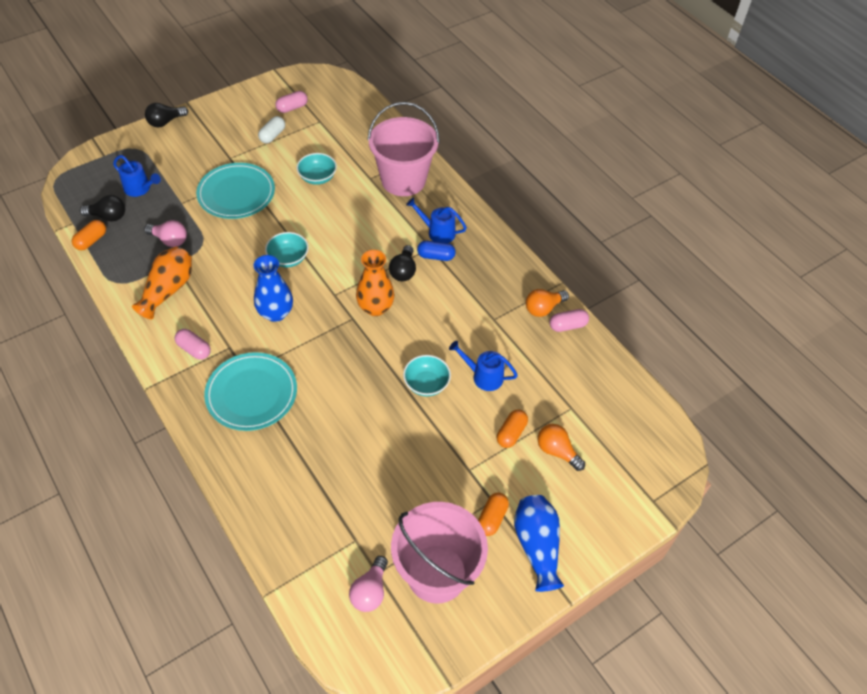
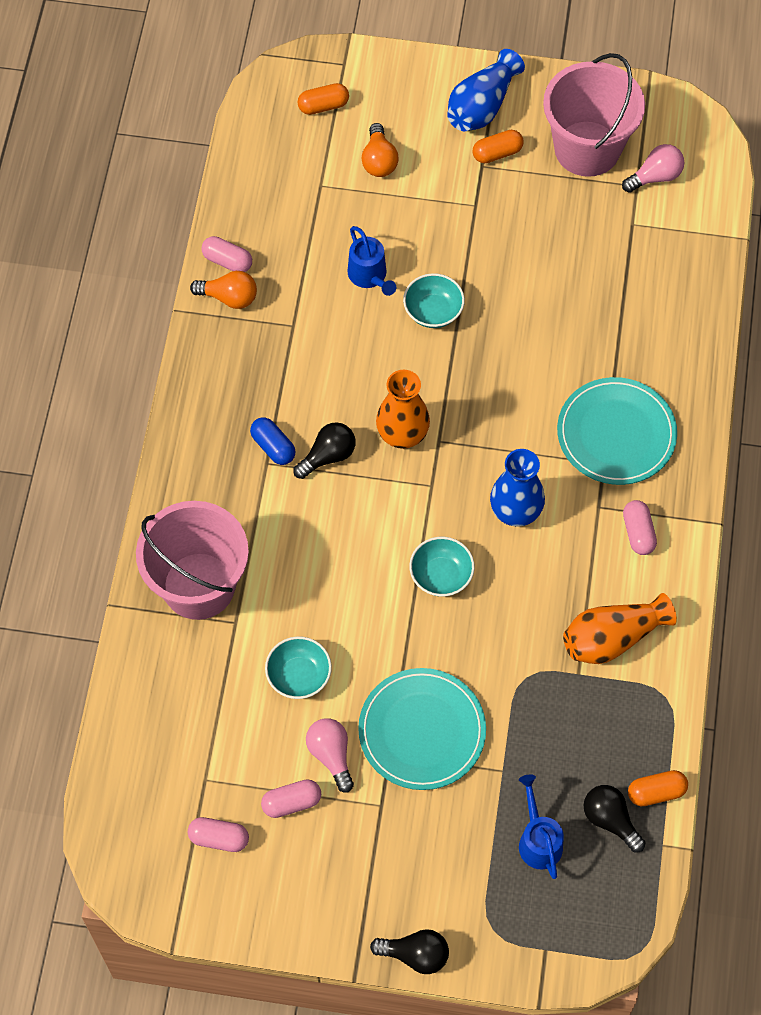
camera: 135 degrees left, 10 degrees up
(170, 240) = (559, 716): pink light bulb -> pink light bulb (331, 755)
(272, 135) = (291, 802): white capsule -> pink capsule
(437, 232) = (238, 477): blue watering can -> none
(511, 433) = (402, 206): orange capsule -> orange capsule (323, 106)

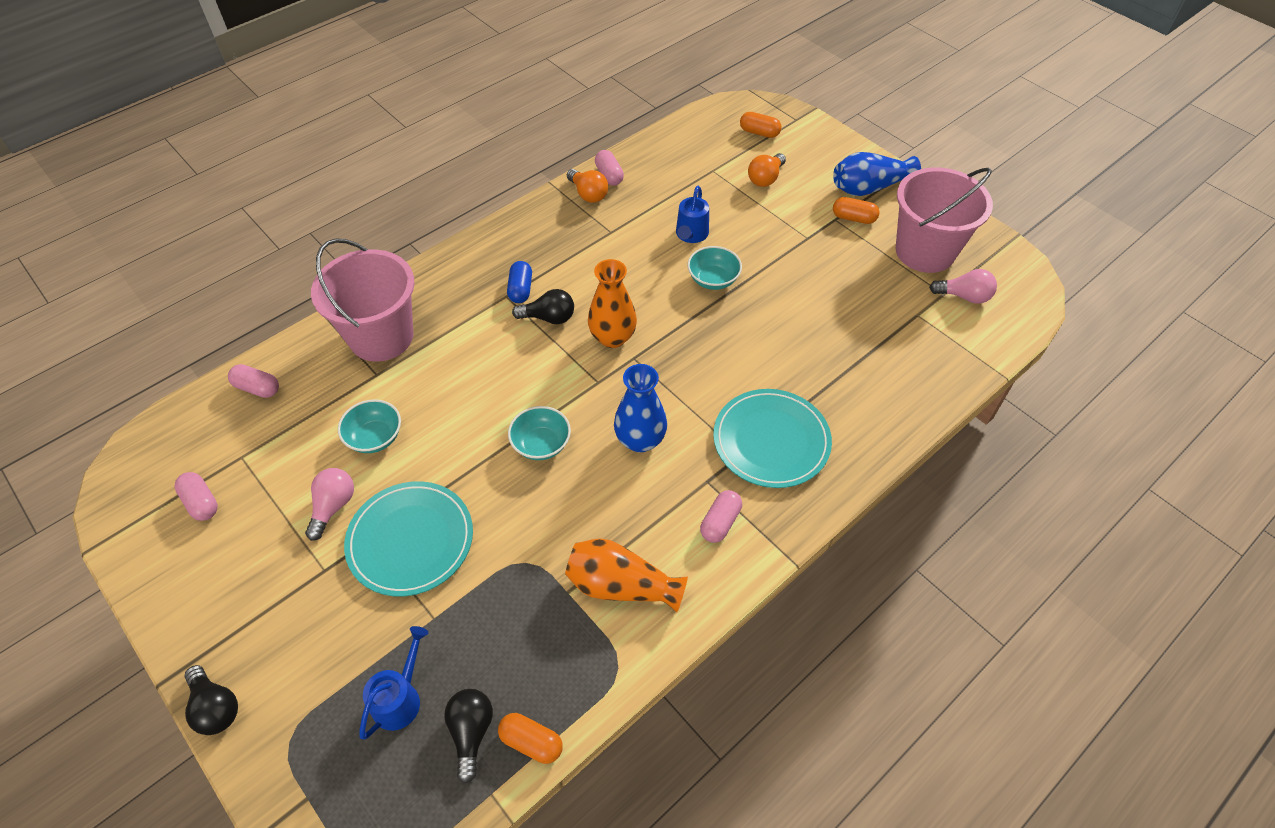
camera: 40 degrees right, 10 degrees down
(291, 802) = (271, 517): pink capsule -> pink capsule (257, 388)

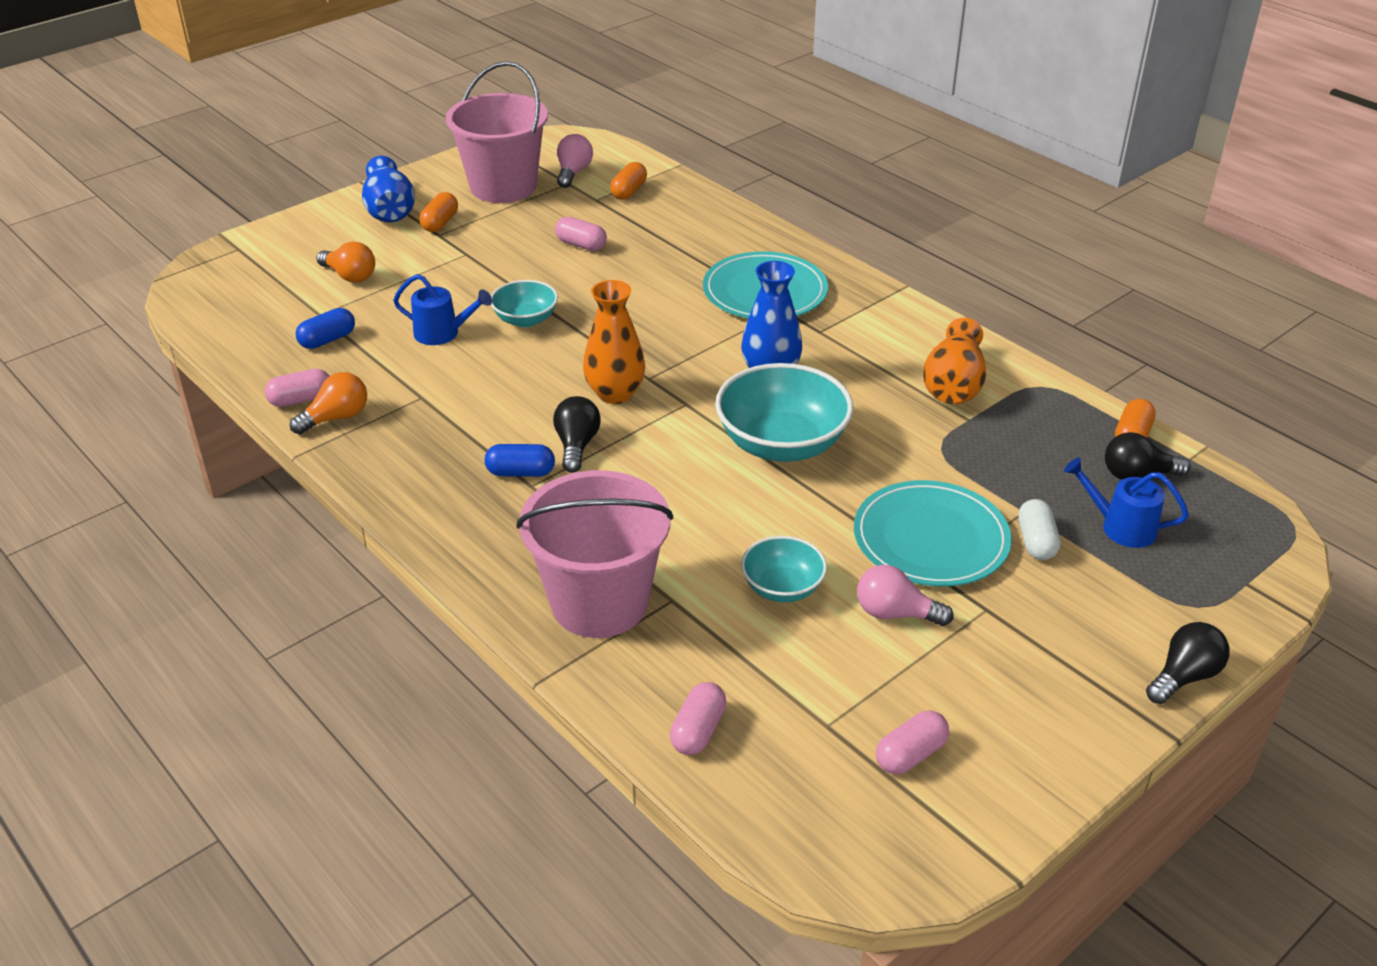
camera: 90 degrees left, 15 degrees down
(393, 621) = (1036, 541): none -> white capsule
(541, 444) = (782, 444): turquoise bowl -> turquoise bowl, size x1.79
(680, 178) = (327, 340): none -> blue capsule
(720, 522) = (868, 325): pink capsule -> pink capsule (581, 245)
(759, 132) = (254, 276): orange capsule -> orange capsule (629, 191)

